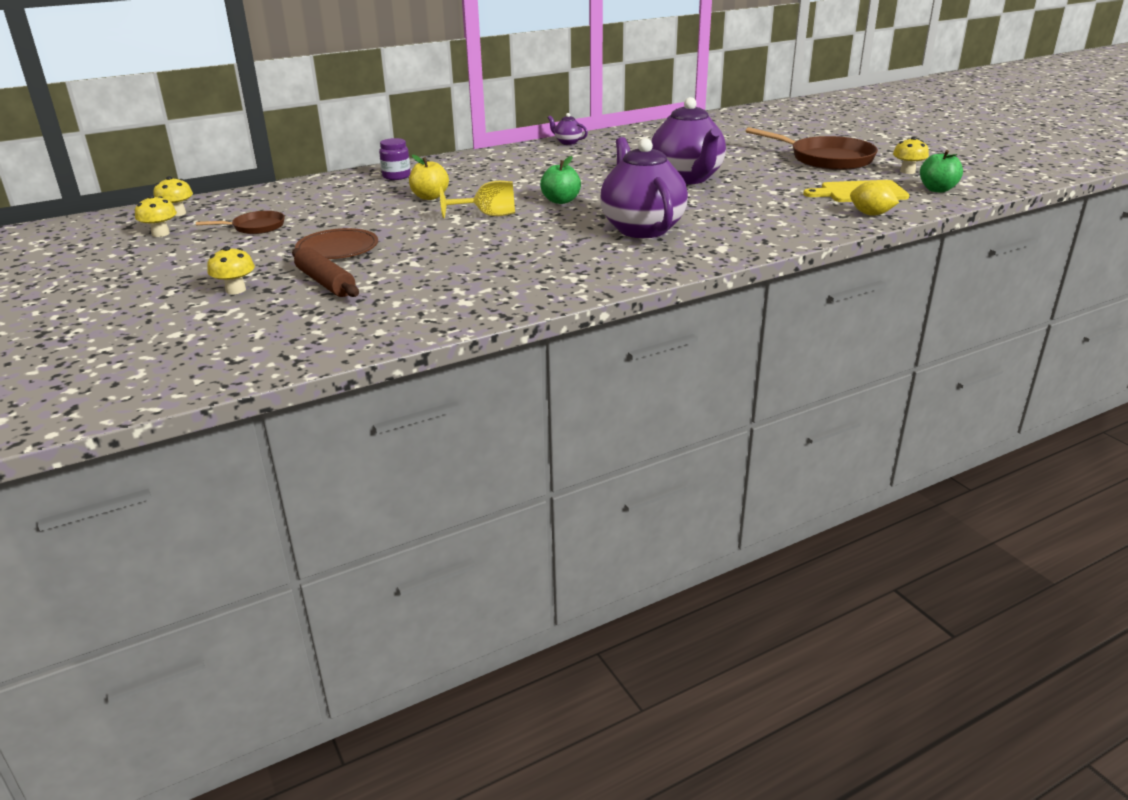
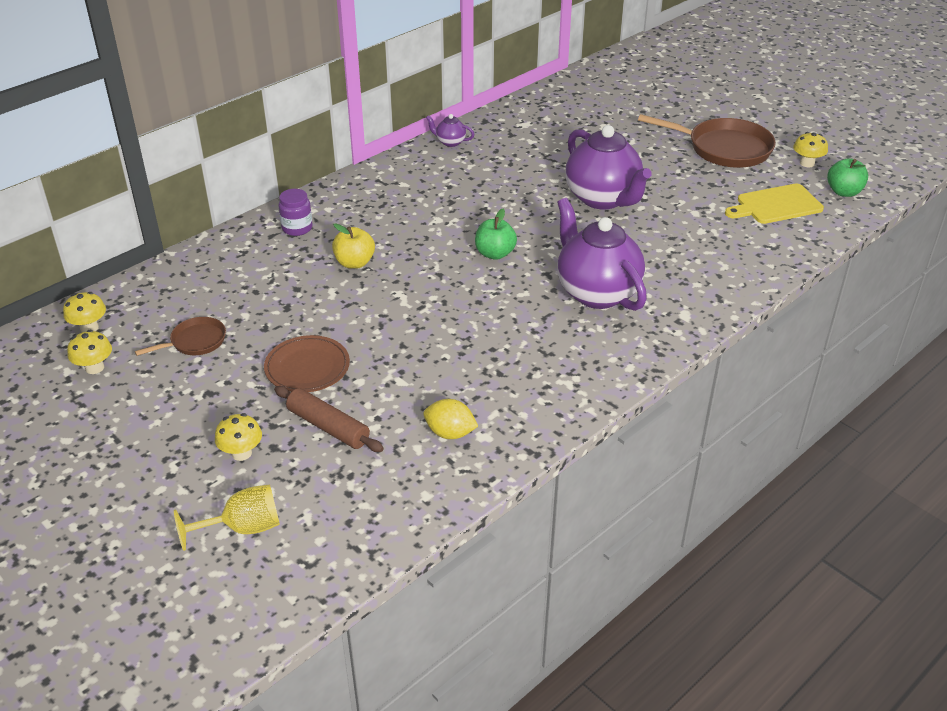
camera: 15 degrees left, 10 degrees up
(488, 215) = (433, 289): yellow goblet -> yellow goblet (243, 528)
(871, 214) = (798, 241): yellow lemon -> yellow lemon (450, 433)

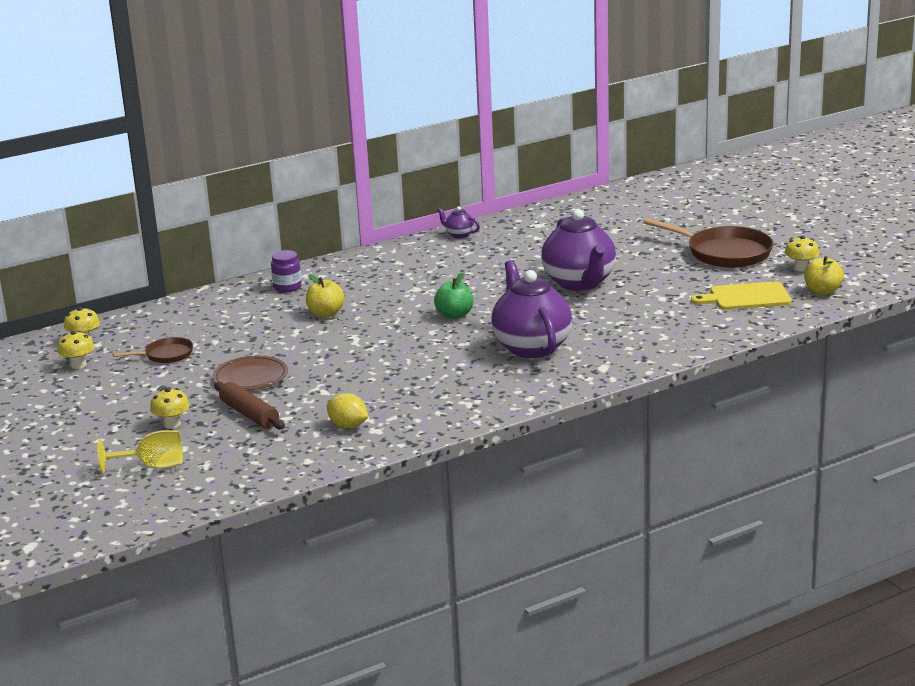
camera: 15 degrees right, 15 degrees down
(844, 192) = (822, 291): green apple -> yellow apple

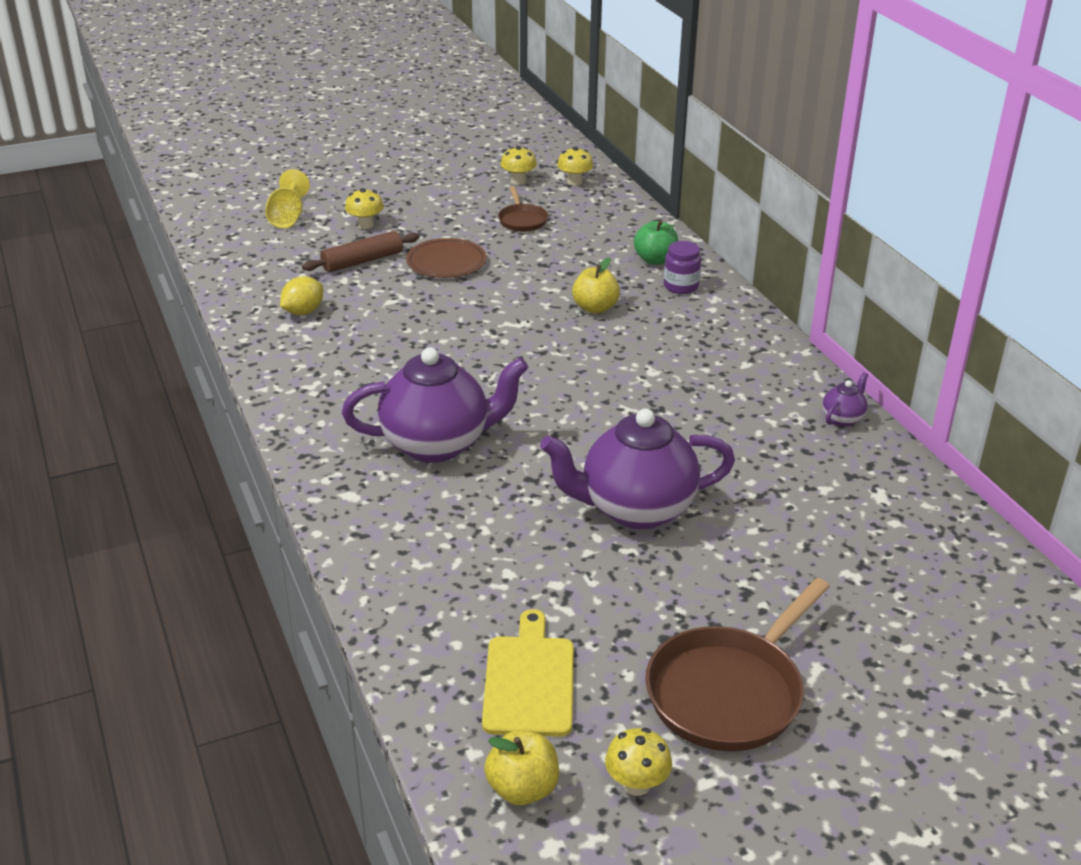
camera: 95 degrees right, 10 degrees up
(454, 315) = (558, 394): green apple -> green apple (655, 260)

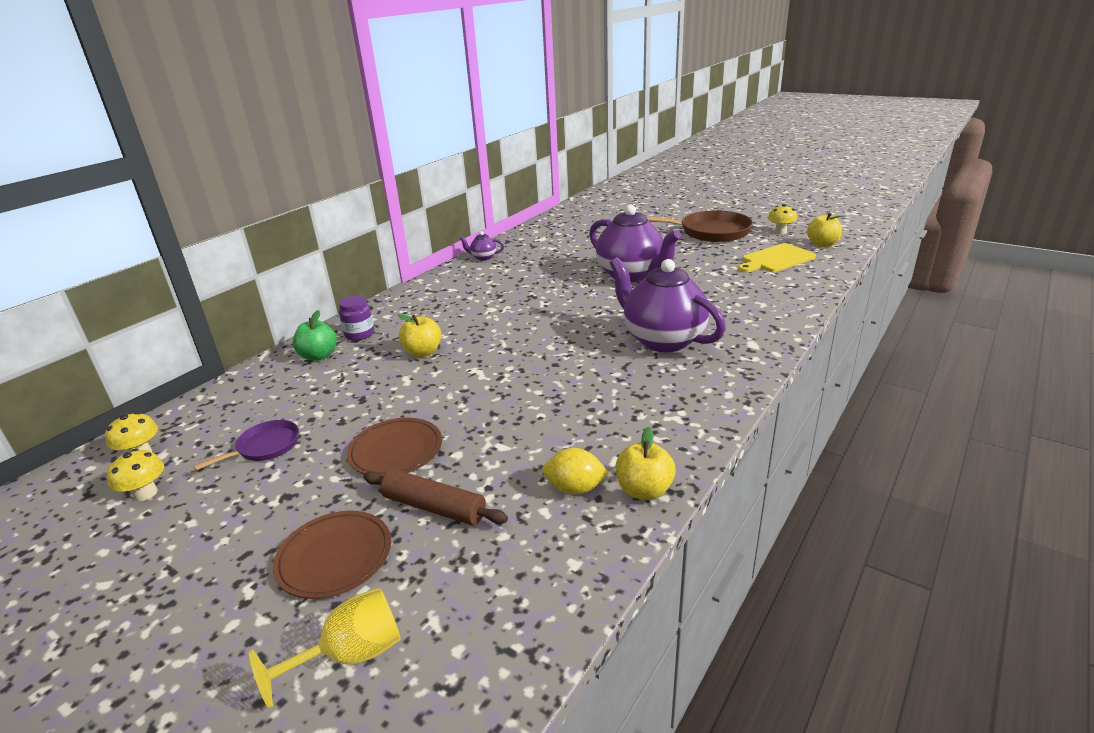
camera: 120 degrees left, 5 degrees down
(261, 335) = (644, 490): none -> yellow apple
(365, 225) = (335, 557): yellow mushroom -> brown plate
(522, 220) = (265, 447): brown pan -> purple pan

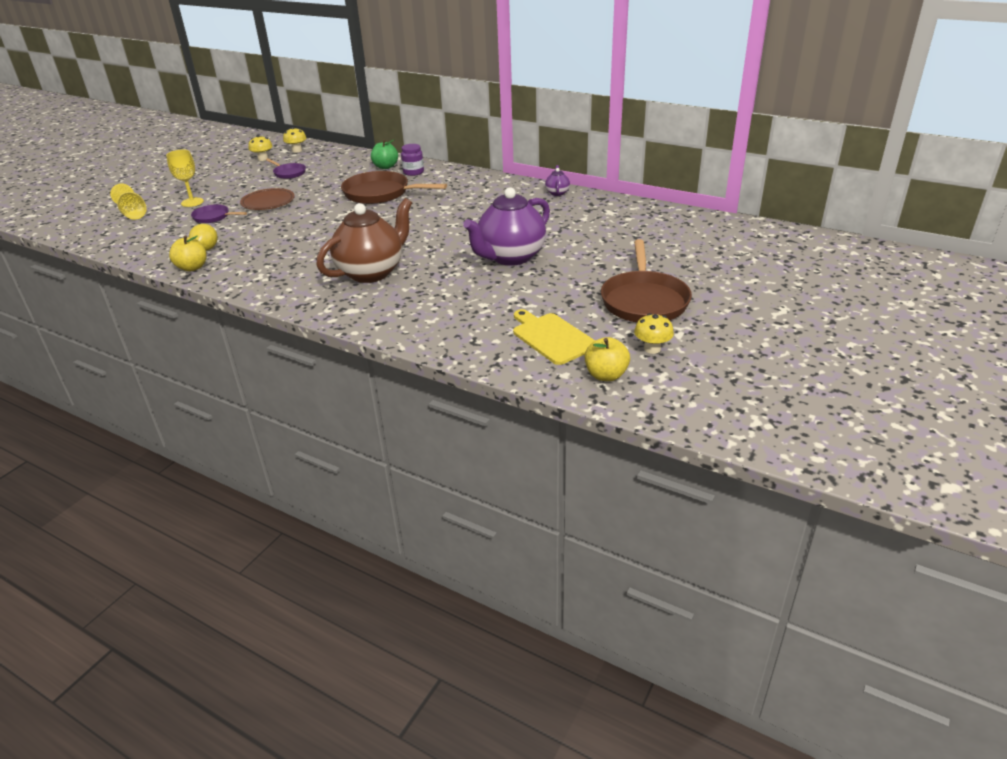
camera: 85 degrees right, 5 degrees up
(335, 557) = (192, 202): brown plate -> yellow goblet
(423, 352) = (380, 193): yellow apple -> brown pan
(434, 507) = (213, 217): brown rolling pin -> purple pan
(662, 340) = (371, 272): purple teapot -> brown teapot

